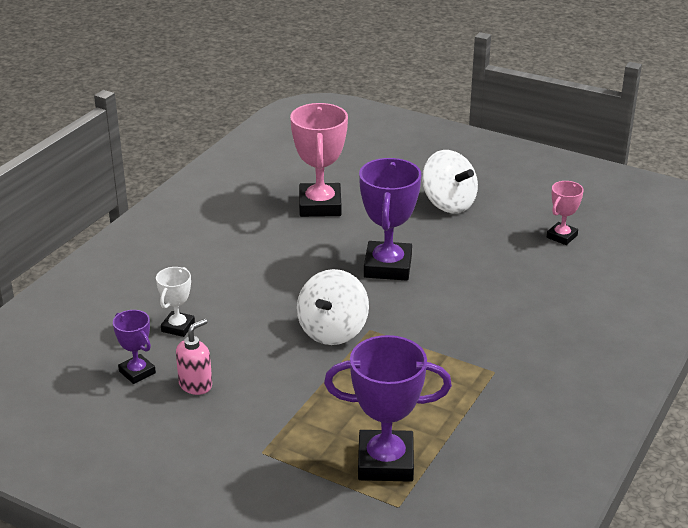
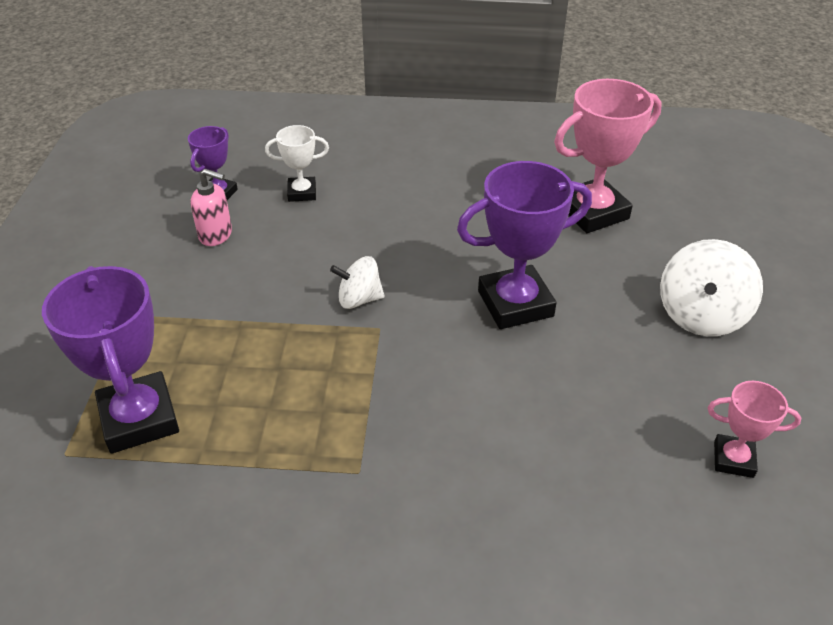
camera: 65 degrees right, 10 degrees up
(333, 331) = (359, 299): white spinning top -> white spinning top, size x0.62

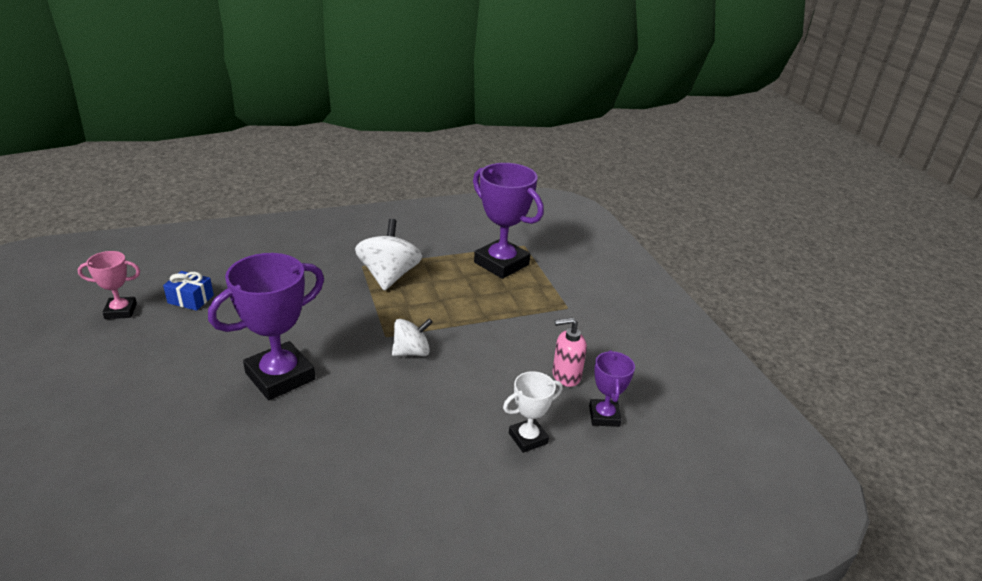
camera: 155 degrees right, 10 degrees down
(592, 212) = (198, 498): pink trophy -> none
(634, 459) = (191, 299): none -> blue gift
(701, 315) = (105, 403): white spinning top -> white spinning top (389, 276)

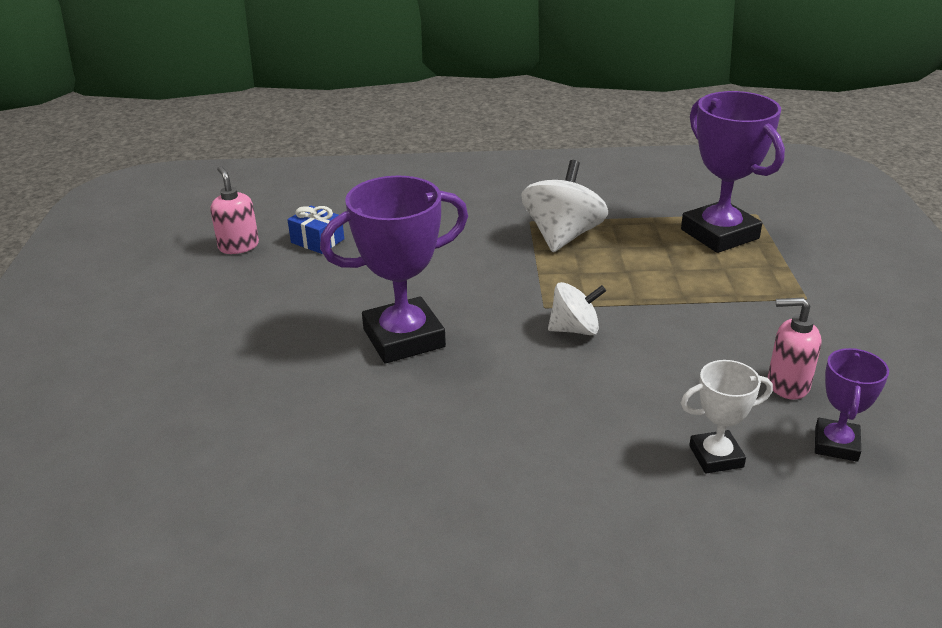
camera: 20 degrees right, 0 degrees up
(121, 311) = (238, 246): pink trophy -> pink soap dispenser

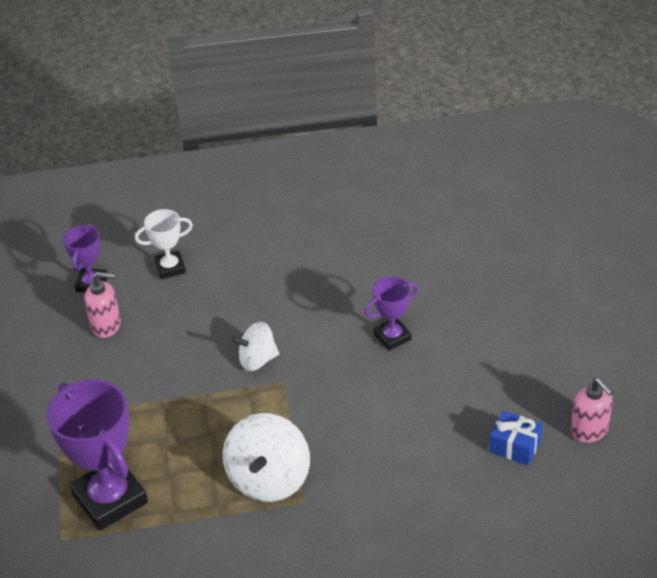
camera: 175 degrees right, 10 degrees up
(404, 338) = (392, 337): purple trophy -> purple trophy, size x0.54

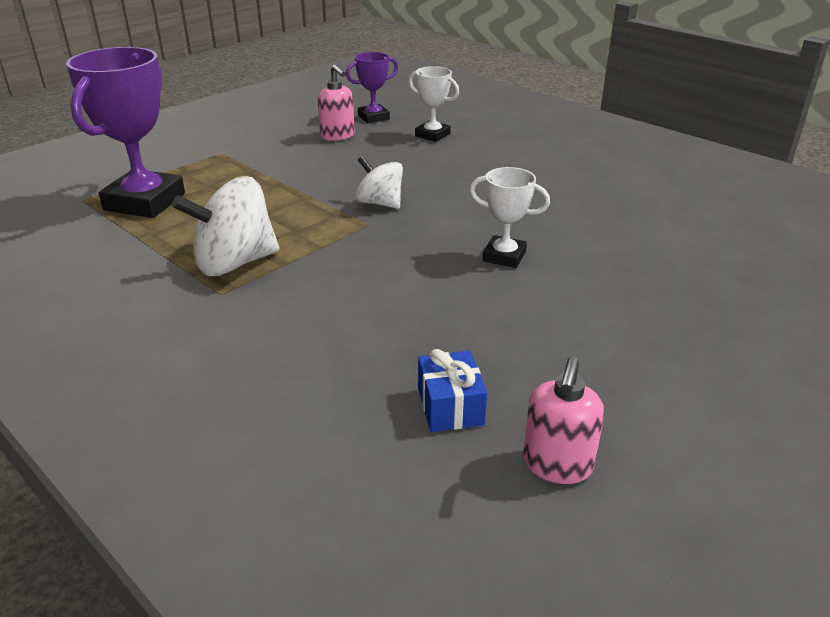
camera: 50 degrees right, 10 degrees down
(392, 337) = (504, 256): purple trophy -> white trophy

